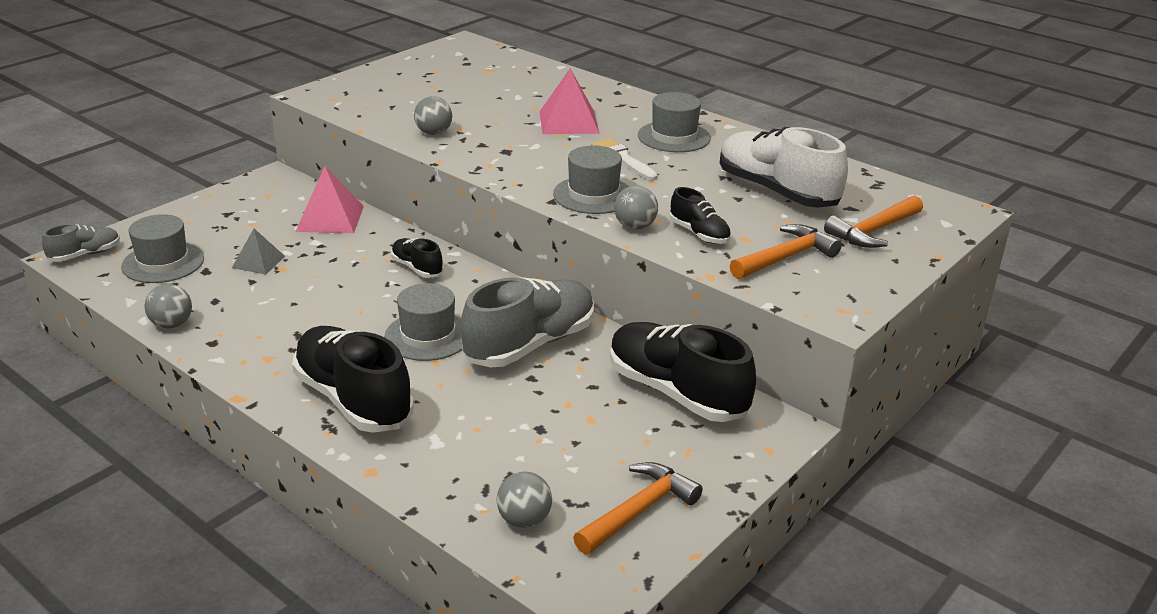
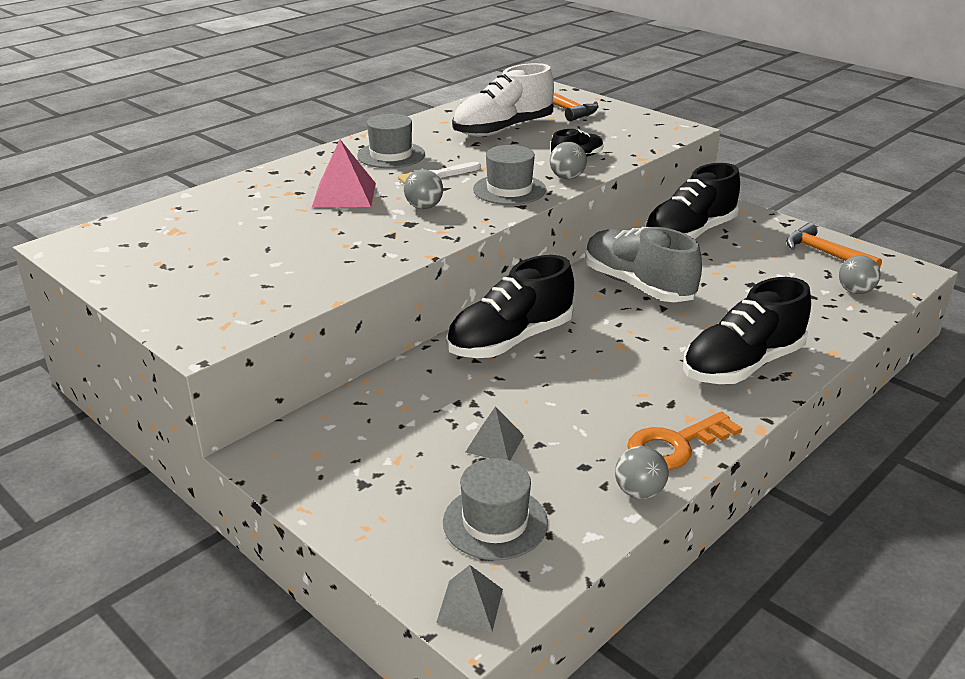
camera: 85 degrees left, 0 degrees up
(85, 255) = (470, 605): grey shoe -> grey pyramid
(228, 347) = (675, 445): none -> orange key
(330, 218) = (391, 400): pink pyramid -> none
(417, 268) = (510, 340): black shoe -> black shoe, size x2.02
(428, 336) = (633, 332): grey hat -> none
(434, 133) = (355, 259): grey ball -> grey ball (424, 207)
(786, 257) = (608, 135): orange hammer -> none

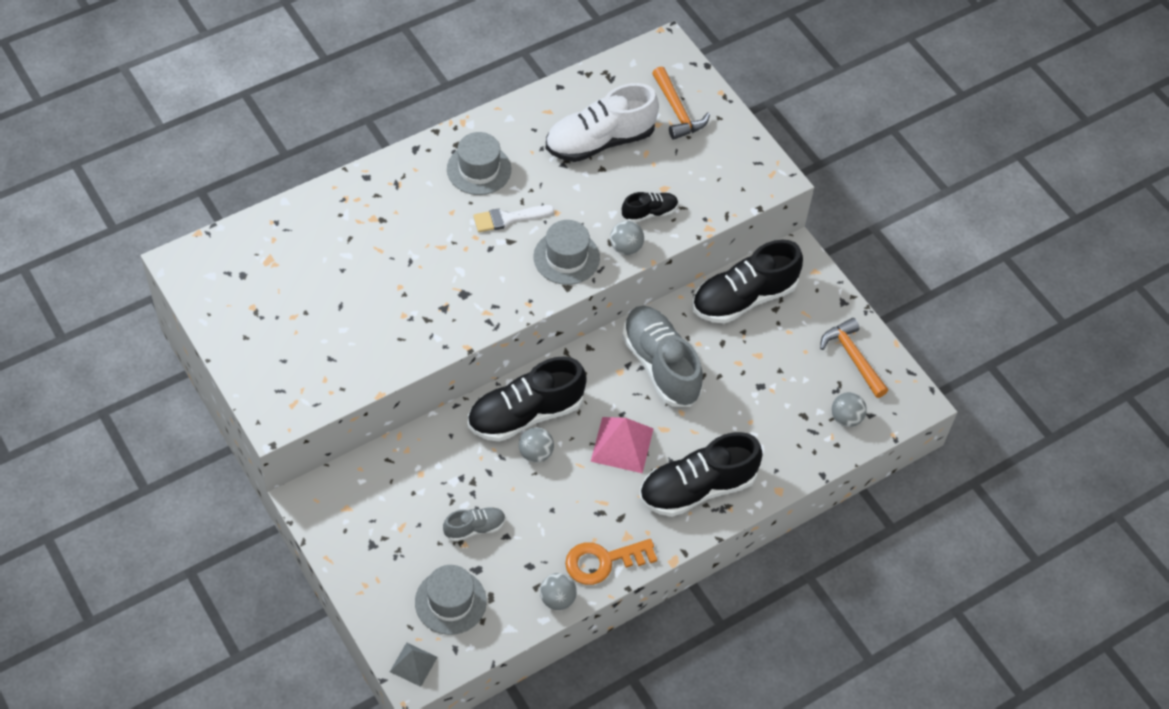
camera: 10 degrees right, 25 degrees up
(344, 194) = (420, 233): pink pyramid -> pink pyramid (622, 444)
(424, 207) = (483, 270): grey ball -> grey ball (536, 453)
(495, 443) = (474, 528): grey pyramid -> grey shoe

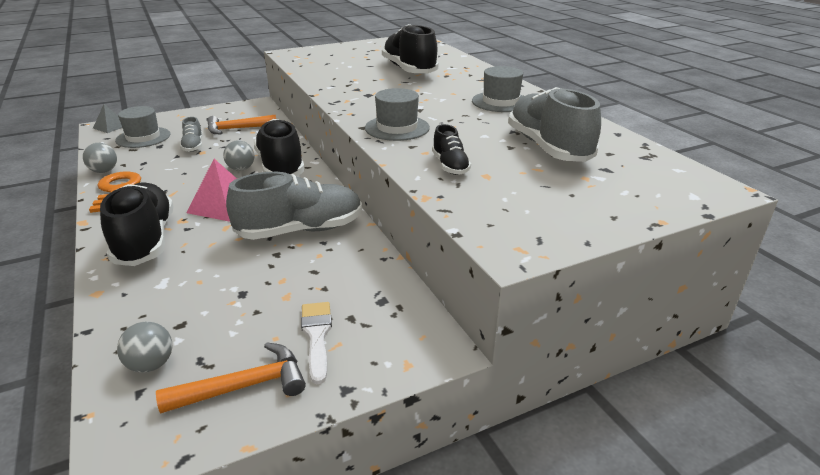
camera: 100 degrees right, 25 degrees down
(508, 218) = (445, 109): white brush -> white brush (317, 336)
(600, 141) = (548, 147): white shoe -> grey shoe
(626, 247) = (404, 152): grey ball -> none
(677, 111) = (612, 190): orange hammer -> orange hammer (237, 129)
(744, 298) = (373, 293): black shoe -> black shoe (409, 70)

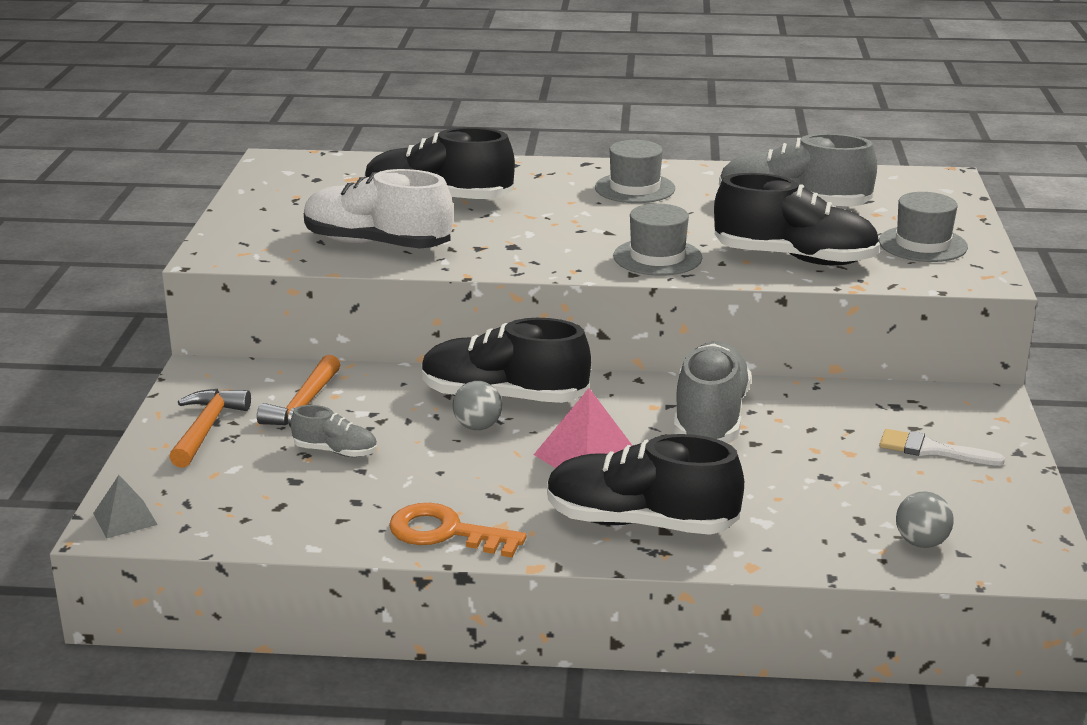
camera: 60 degrees left, 5 degrees down
(104, 171) = (351, 538): grey ball -> none
(143, 137) = (232, 491): grey hat -> grey hat (922, 244)
(245, 386) = (986, 498): orange hammer -> orange hammer (206, 428)
(335, 72) = (377, 244): none -> white shoe
(450, 166) = (794, 258): black shoe -> black shoe, size x2.02

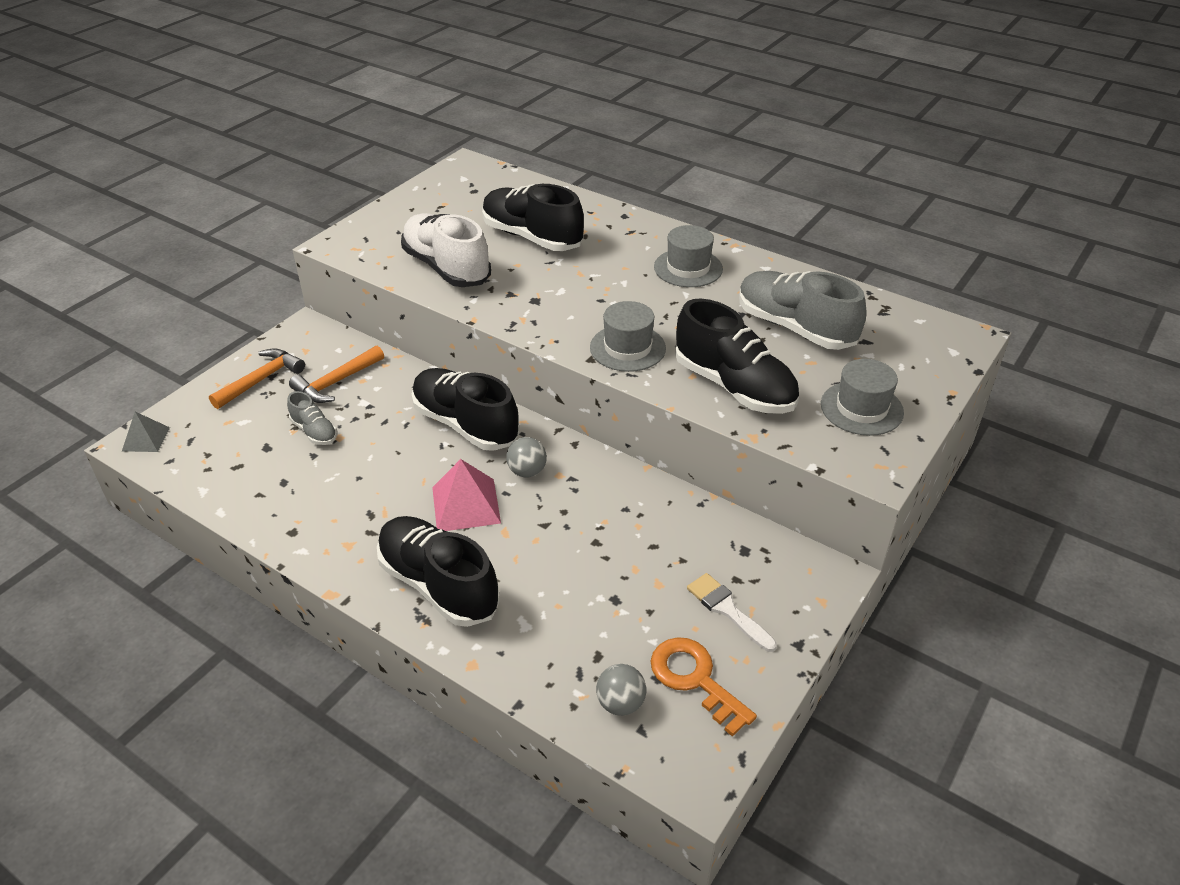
camera: 30 degrees right, 15 degrees up
(446, 532) = (308, 535): orange key -> orange key (695, 679)
(478, 427) = (422, 445): grey ball -> grey ball (527, 471)
(710, 419) = (587, 504): grey shoe -> none

